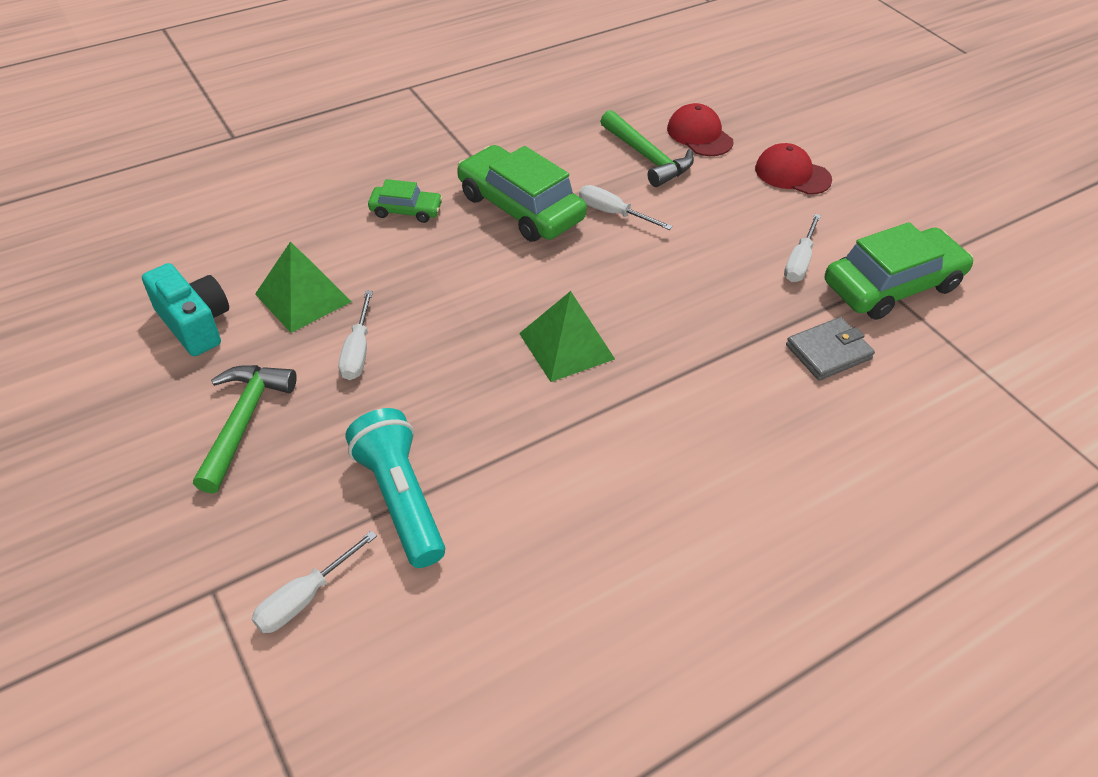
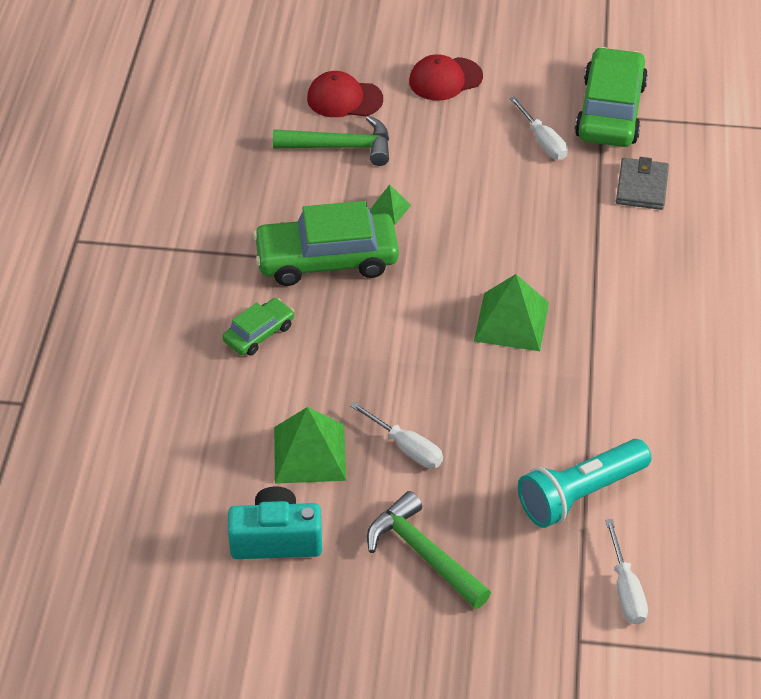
camera: 50 degrees left, 0 degrees up
(400, 498) = (579, 494): turquoise flashlight -> turquoise flashlight turned 45 degrees counterclockwise
(612, 213) = (389, 209): white screwdriver -> green pyramid

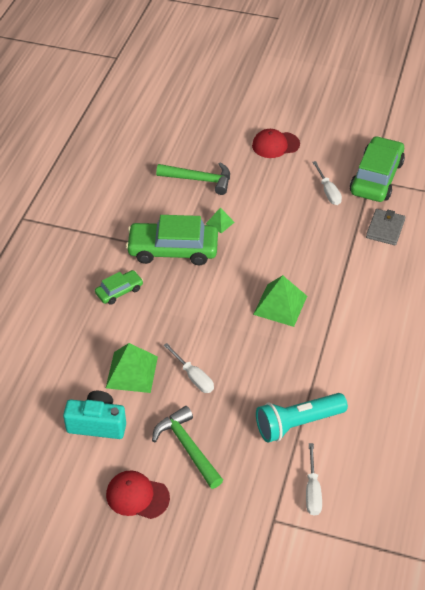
camera: 10 degrees right, 0 degrees up
(344, 99) = (209, 150): red cap -> red cap (137, 496)

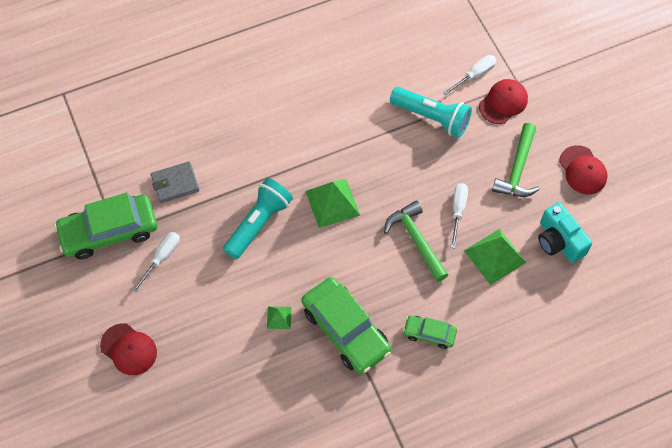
camera: 130 degrees left, 15 degrees up
(199, 180) = (237, 379): green hammer -> green hammer (416, 240)
(262, 490) = (503, 102): none -> red cap
(305, 254) = (259, 223): none -> turquoise flashlight

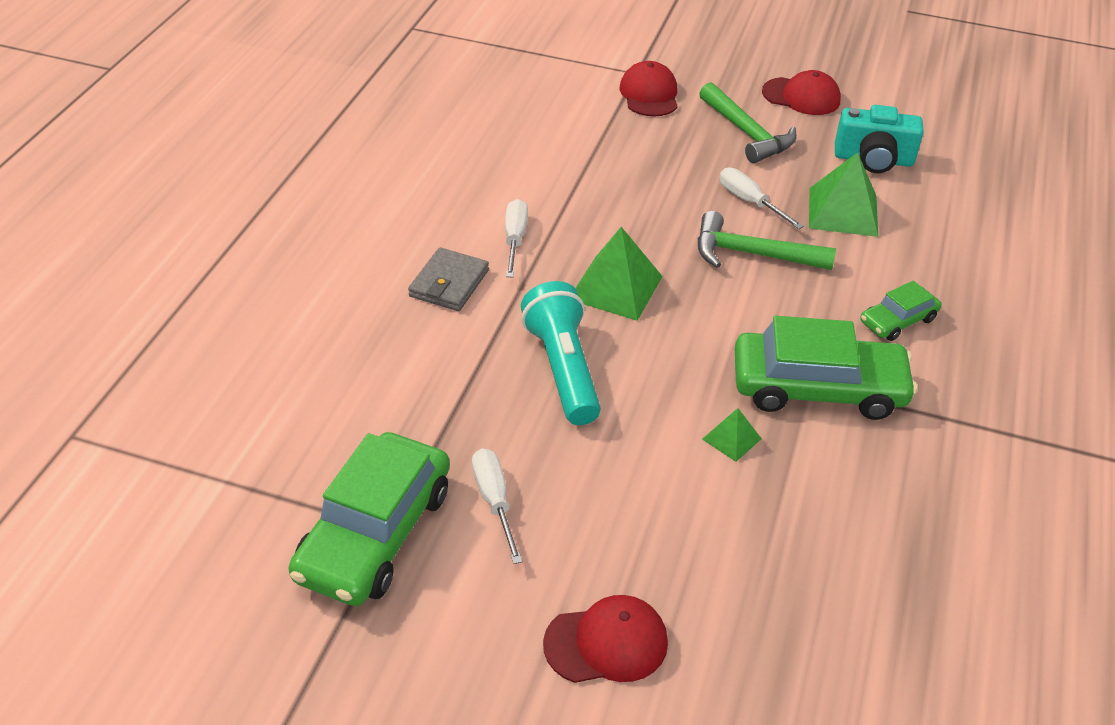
camera: 50 degrees left, 20 degrees down
(175, 183) = (393, 411): grey wallet -> grey wallet (449, 283)
(432, 117) = (601, 148): turquoise flashlight -> none
(475, 75) = (588, 91): white screwdriver -> white screwdriver (514, 239)

